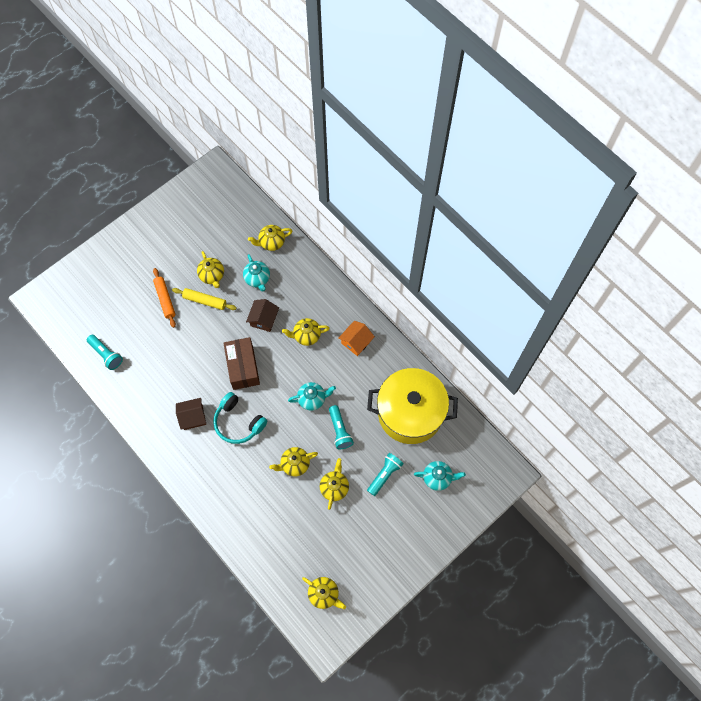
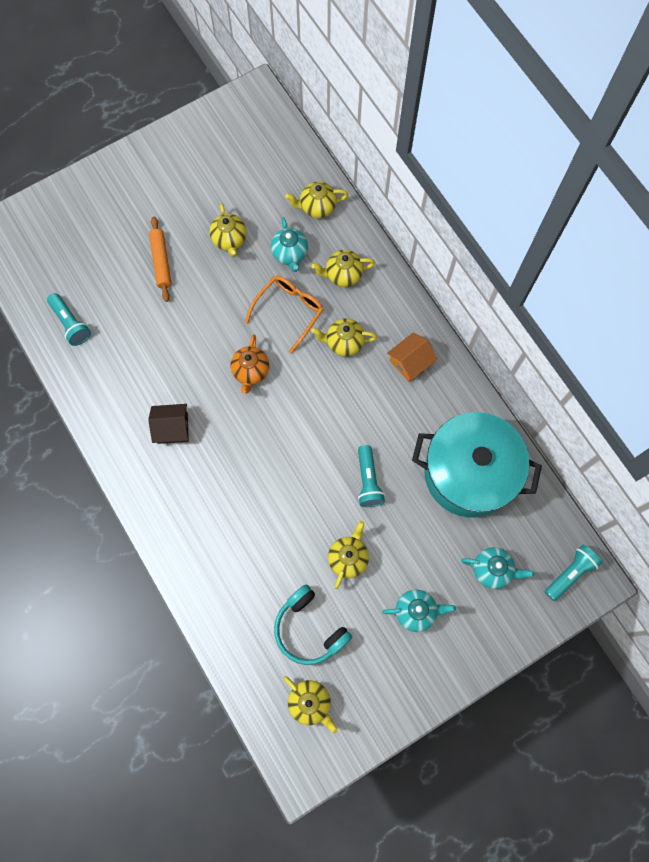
camera: 10 degrees right, 5 degrees up
(205, 301) = (214, 272): yellow rolling pin -> none
(238, 422) = (232, 446): turquoise headphones -> turquoise headphones (309, 629)
(243, 367) = (251, 372): brown box -> orange teapot
(263, 319) = (289, 310): brown house -> orange glasses
(294, 464) = (299, 517): yellow teapot -> yellow teapot (343, 275)
(312, 399) = (338, 431): turquoise teapot -> turquoise teapot (416, 611)
(385, 475) = (420, 553): turquoise flashlight -> turquoise flashlight (570, 573)
(410, 413) = (469, 473): yellow pot -> turquoise pot

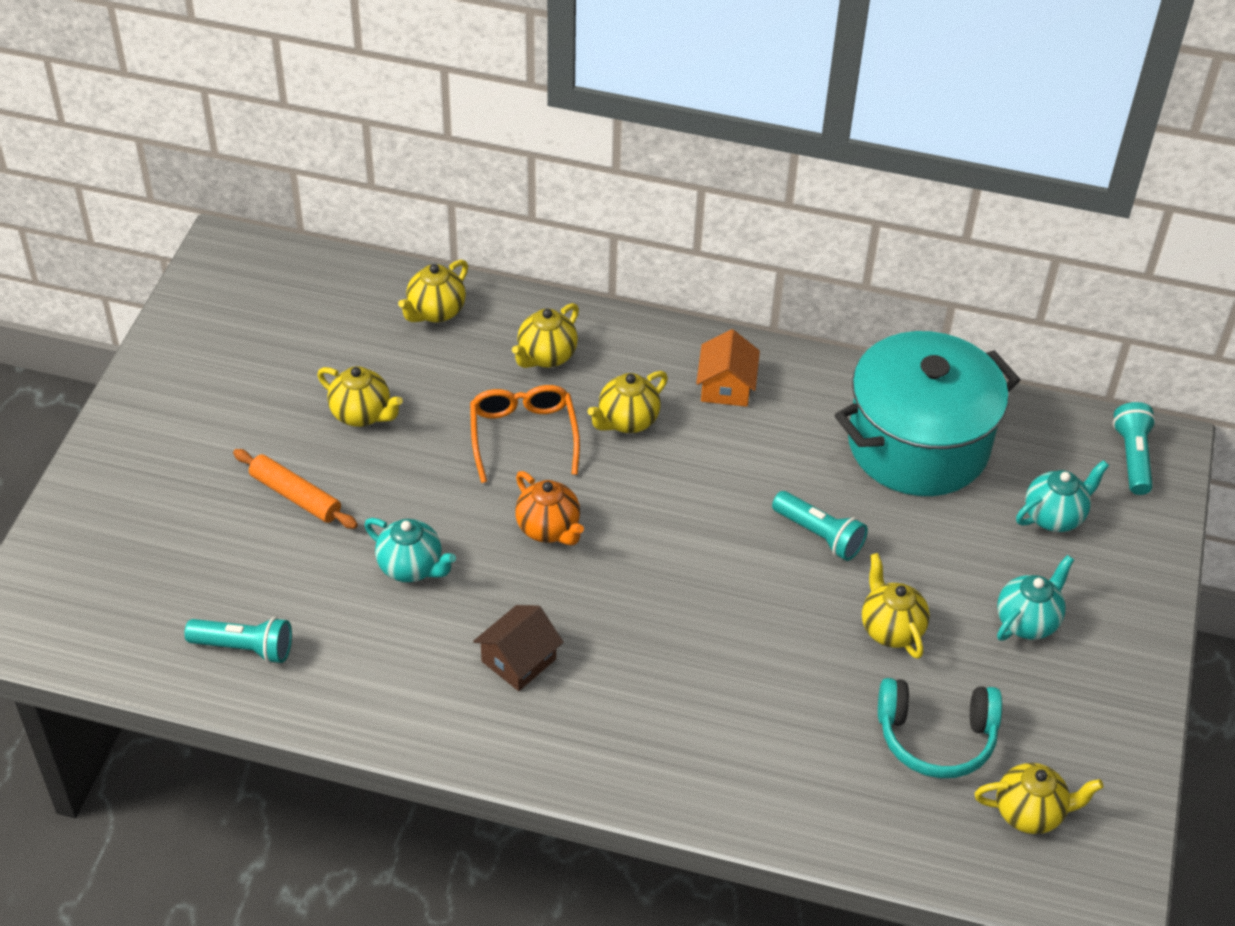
camera: 45 degrees left, 25 degrees down
(290, 254) = (457, 378): turquoise teapot -> turquoise teapot (411, 567)

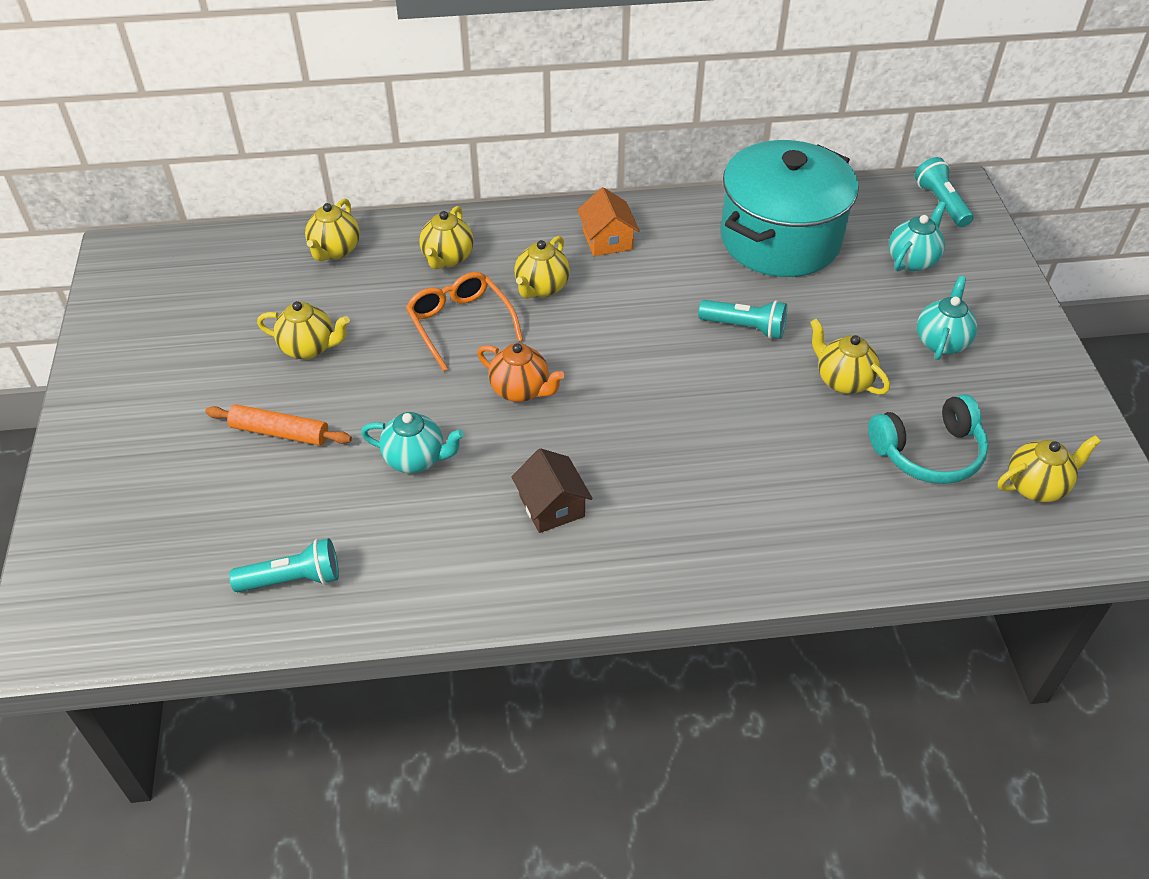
camera: 20 degrees left, 0 degrees up
(518, 660) = (552, 506): brown house -> brown house turned 45 degrees counterclockwise

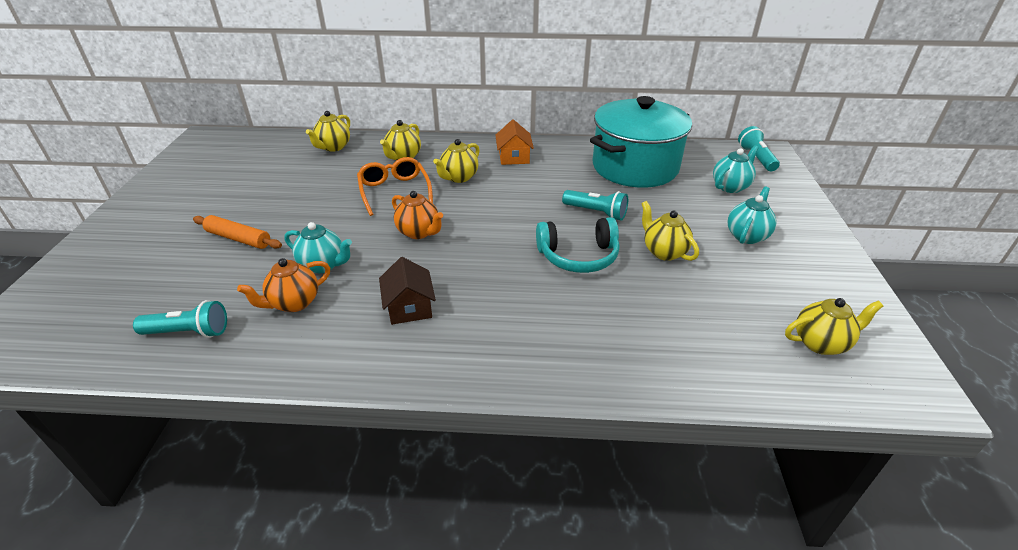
camera: 10 degrees right, 10 degrees down
(309, 348) = (287, 194): yellow teapot -> none
(404, 520) = (294, 303): none -> orange teapot
(929, 453) = (727, 307): turquoise headphones -> turquoise headphones (578, 256)

